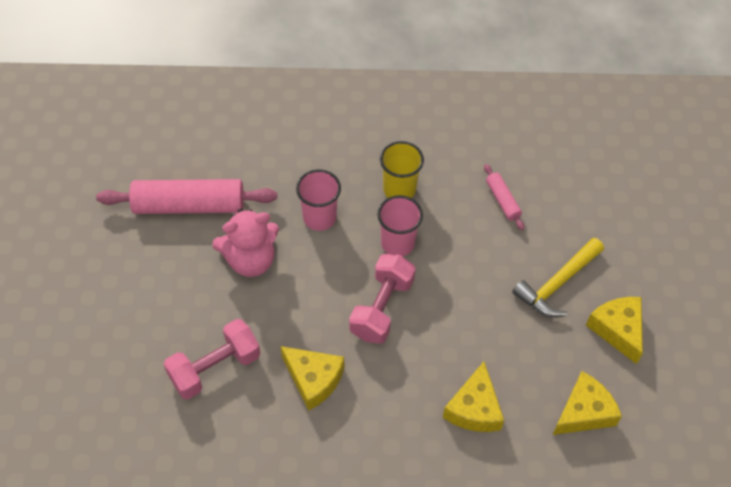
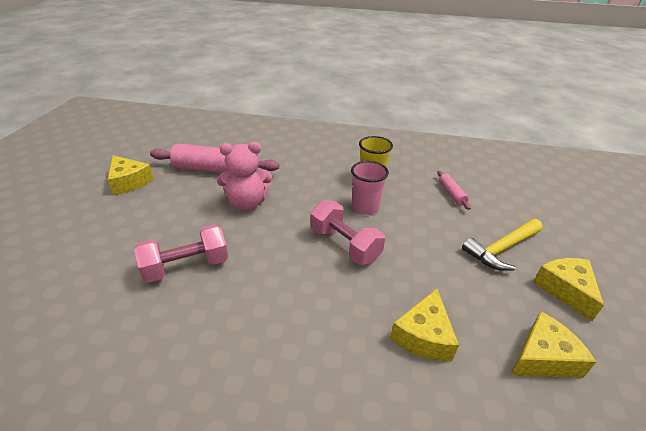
camera: 10 degrees right, 20 degrees down
(313, 379) = (270, 288): yellow cheese -> yellow cheese (129, 182)
(319, 217) = (308, 186): pink cup -> none
(381, 308) = (344, 245): pink dumbbell -> pink dumbbell turned 75 degrees counterclockwise

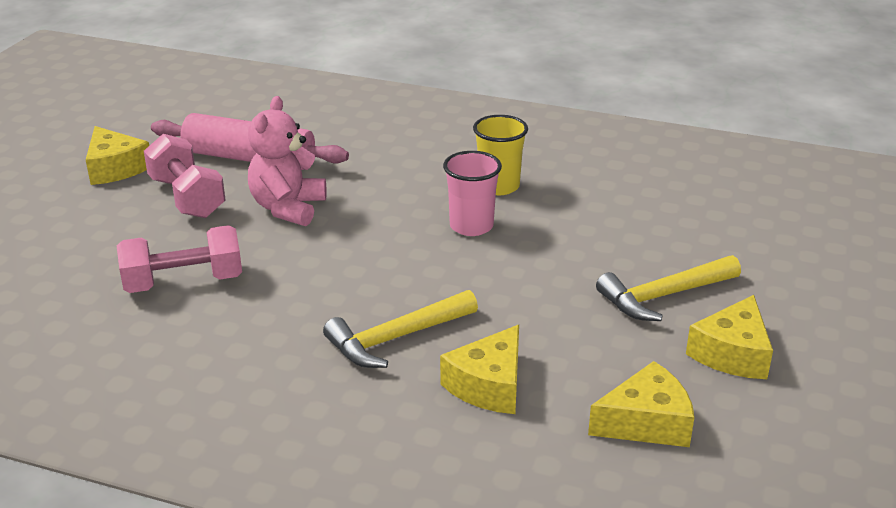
camera: 10 degrees right, 5 degrees down
(247, 203) = (288, 208): pink teddy bear -> pink teddy bear turned 105 degrees clockwise
(344, 245) = (419, 273): pink dumbbell -> pink dumbbell (187, 198)
(346, 300) = (396, 338): none -> yellow hammer
(451, 194) = (624, 216): pink rolling pin -> none
(565, 290) = (732, 353): yellow cheese -> yellow cheese turned 150 degrees counterclockwise

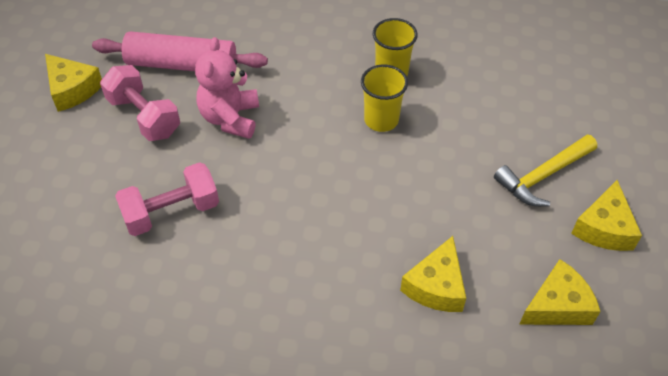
camera: 10 degrees left, 20 degrees up
(396, 338) = (355, 248): yellow hammer -> none
(471, 226) = (381, 120): pink cup -> yellow cup

